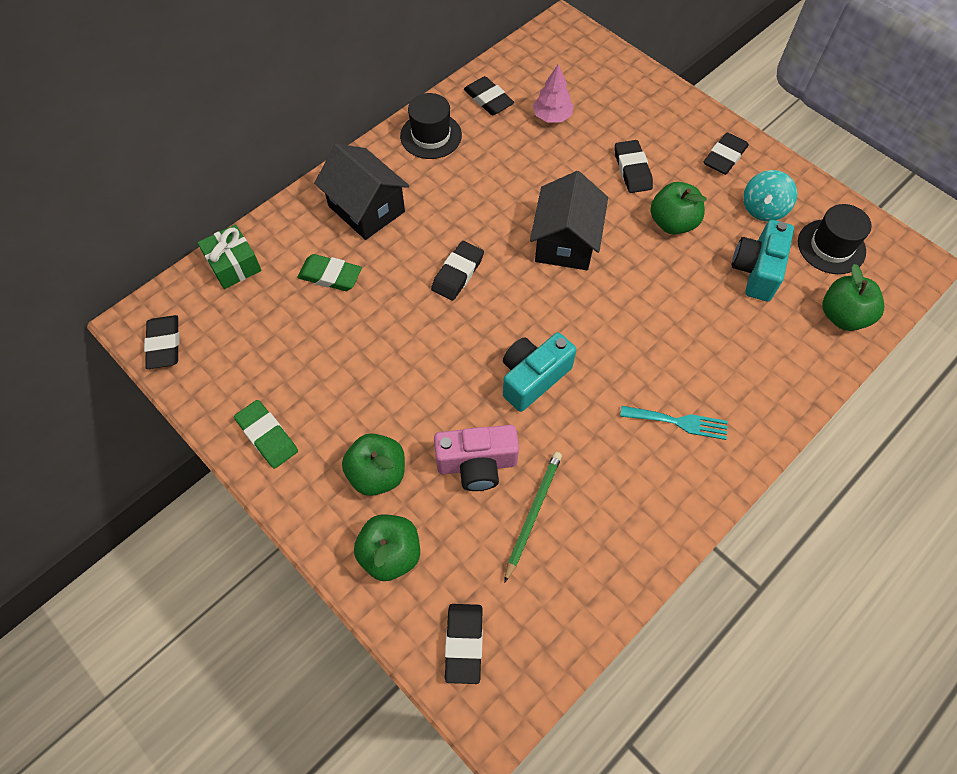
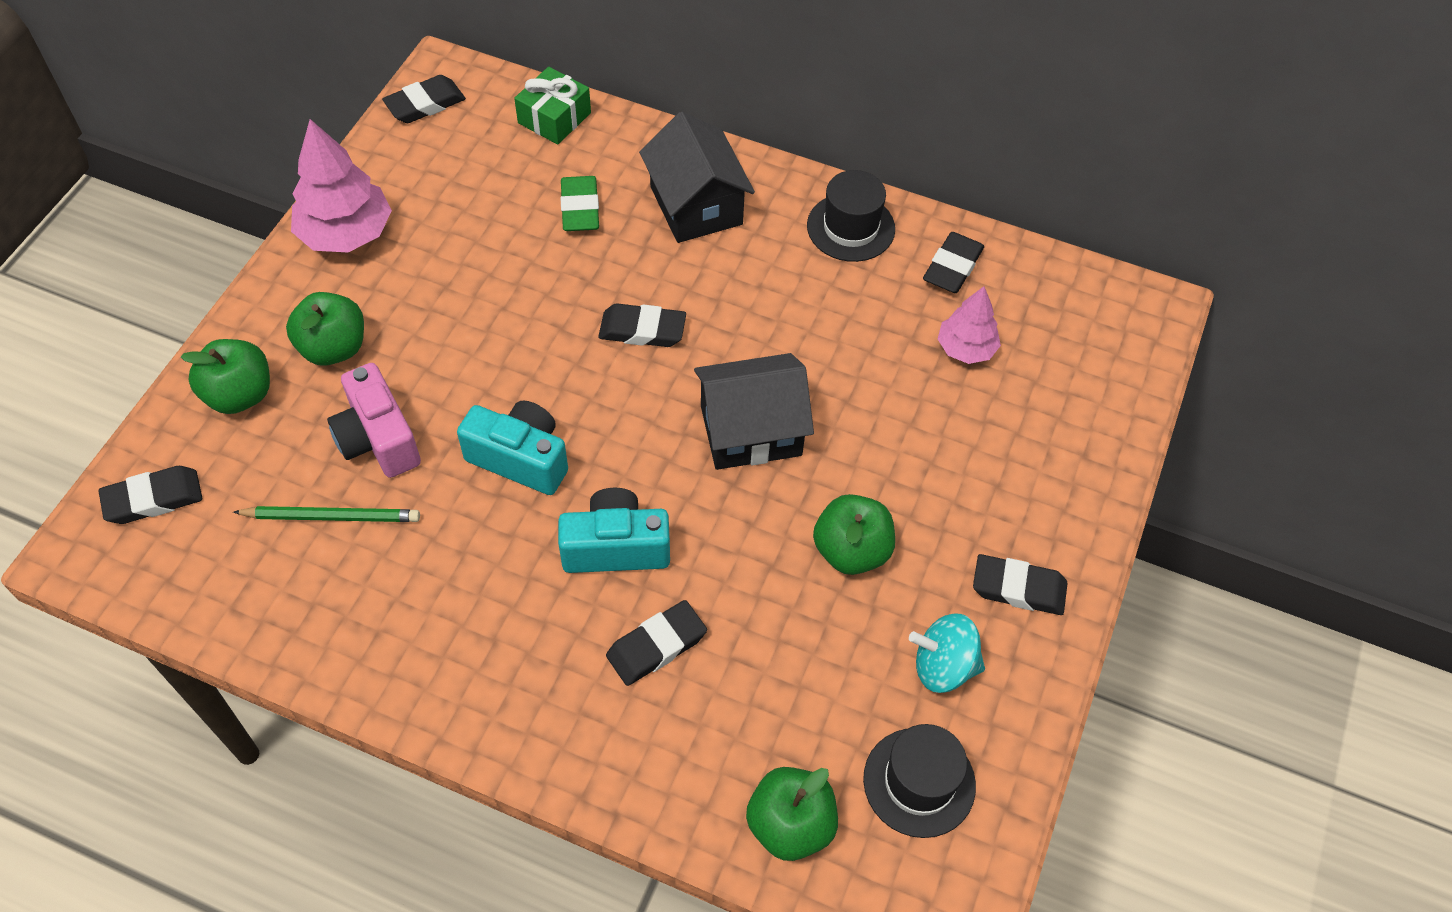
camera: 65 degrees right, 5 degrees down
(267, 436) = (346, 233): green eraser -> pink tree
(366, 209) = (696, 205): black house -> black house turned 45 degrees counterclockwise
(632, 170) = (923, 474): black eraser -> black eraser (656, 646)
(679, 422) = (518, 644): turquoise fork -> none
(756, 271) = (819, 684): turquoise camera -> turquoise camera (616, 547)

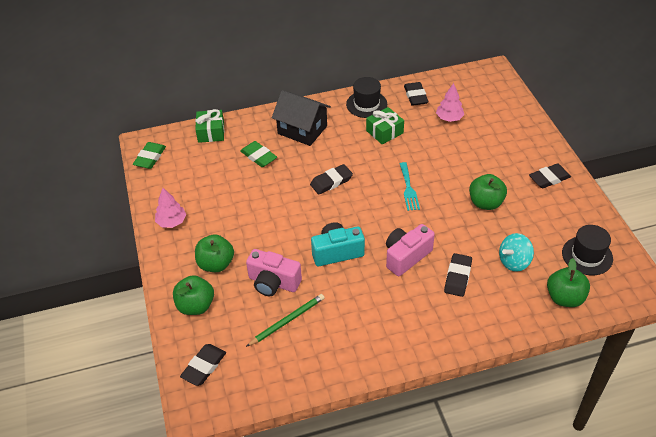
camera: 35 degrees left, 10 degrees down
(346, 233) = (171, 222): pink tree -> pink tree, size x0.61
(425, 104) = (150, 158): black eraser -> green eraser
(616, 547) = (406, 256): turquoise camera -> pink camera
(751, 430) = (408, 189): black house -> turquoise fork
(825, 299) = (384, 132): none -> green gift
(943, 666) = (554, 217): turquoise spinning top -> turquoise spinning top (514, 262)

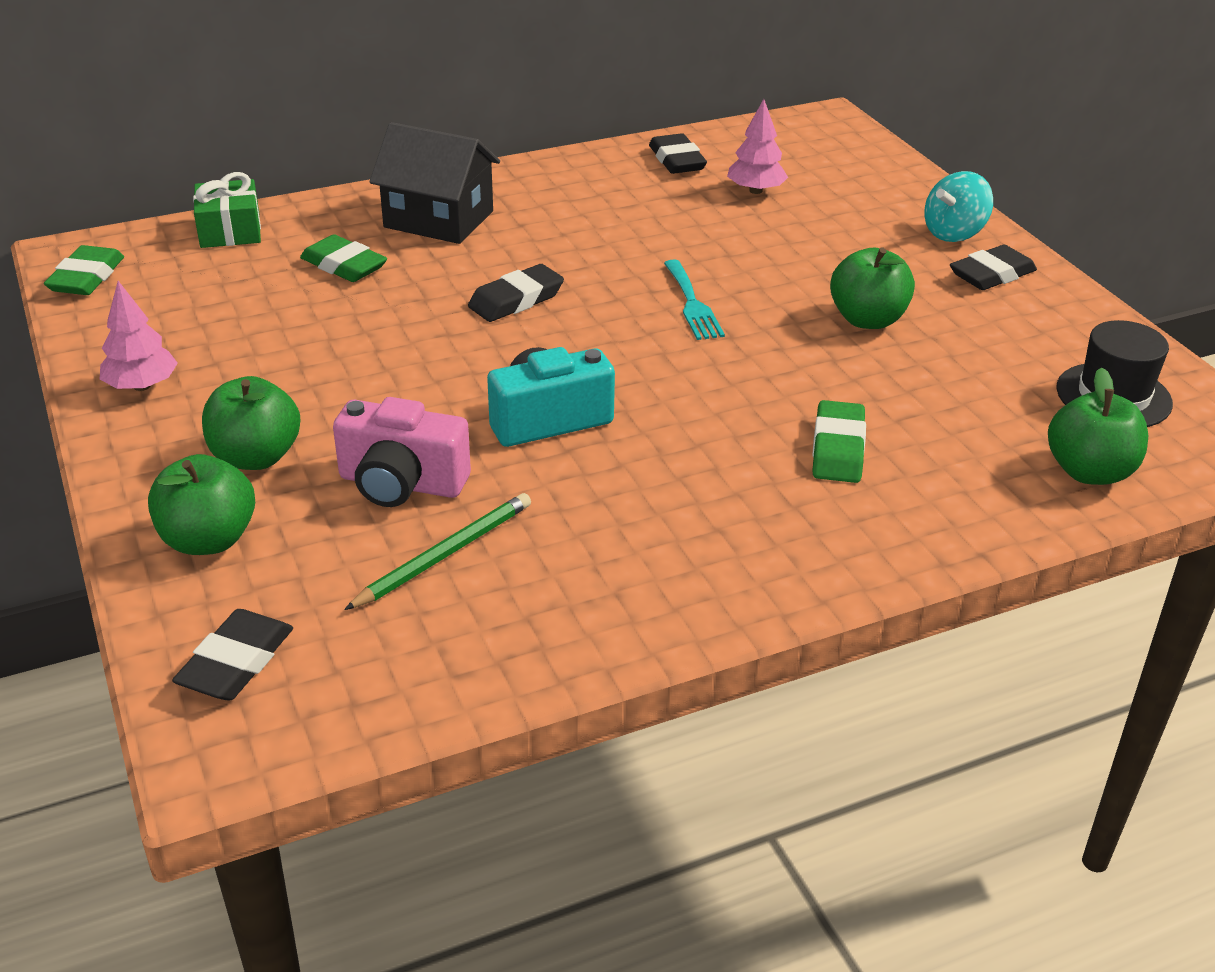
camera: 10 degrees left, 10 degrees down
(366, 104) = (574, 175): black hat -> none
(384, 132) = (621, 216): green gift -> none
(406, 256) = (711, 419): pink camera -> none
(457, 277) = (838, 448): black eraser -> green eraser
(514, 262) = (957, 415): turquoise spinning top -> turquoise spinning top (954, 233)

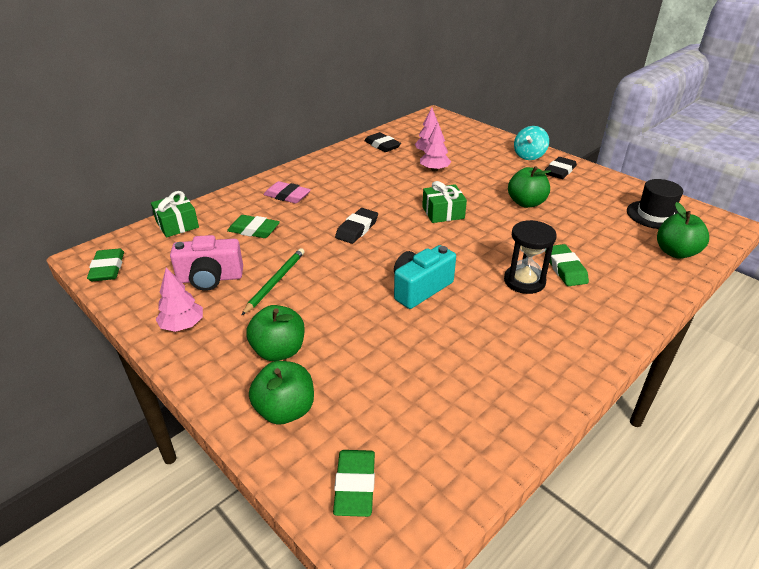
camera: 20 degrees left, 0 degrees up
(236, 662) = (355, 485): black eraser -> green eraser
(401, 483) = (371, 344): pink camera -> pink camera (210, 278)
(438, 219) = (287, 196): black house -> pink eraser
(444, 554) = (423, 379): green pencil -> green pencil (275, 282)
(692, 304) = (443, 212): turquoise fork -> green gift
(740, 223) = (434, 169): none -> pink tree
(742, 451) = (524, 281): none -> black hourglass

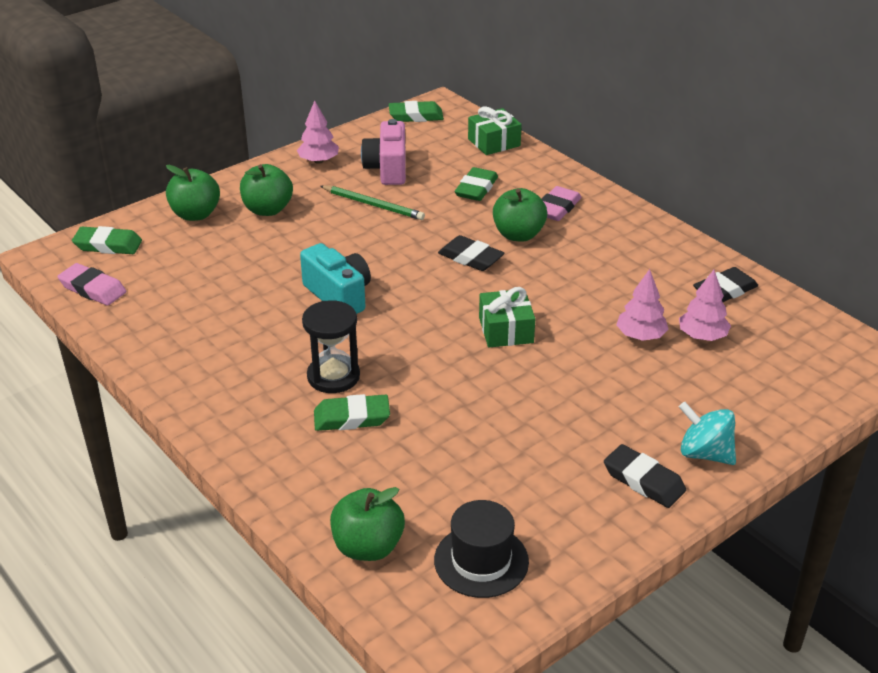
camera: 95 degrees right, 0 degrees up
(449, 477) = (93, 289): none -> pink eraser
(526, 203) = (529, 416): green apple -> green apple (518, 235)

